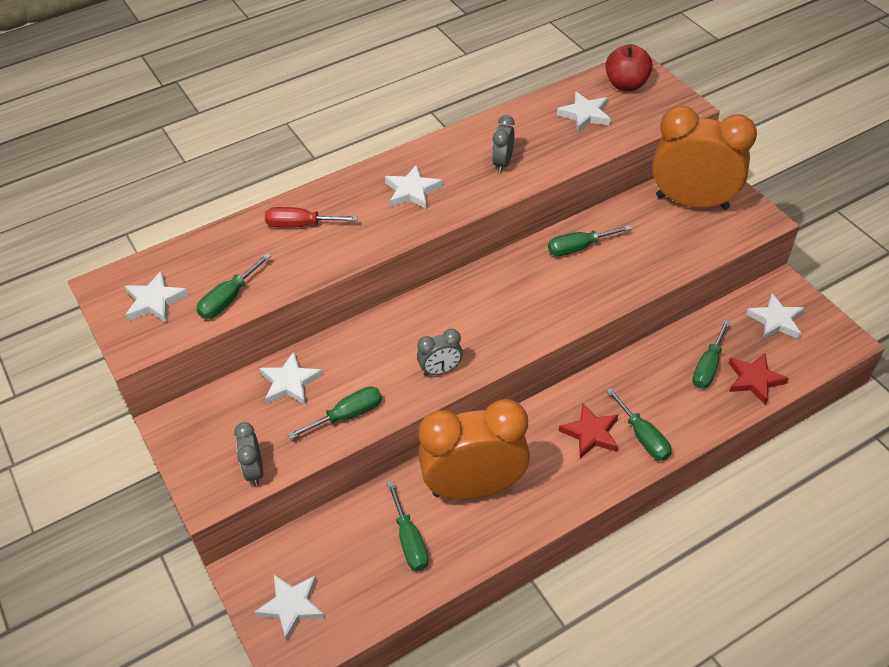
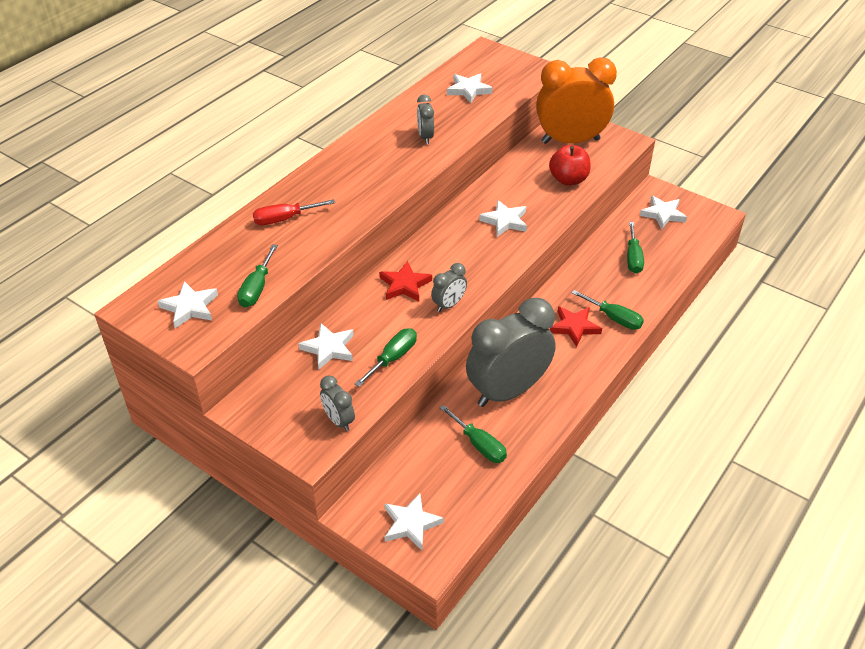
camera: 25 degrees left, 5 degrees down
(412, 191) = (364, 173): white star -> white star (505, 221)
(474, 487) = (508, 391): orange clock -> grey clock
(578, 247) = (504, 192): green screwdriver -> none
(626, 84) = (487, 63): red apple -> red apple (568, 179)
(754, 380) = (670, 258): red star -> red star (404, 285)

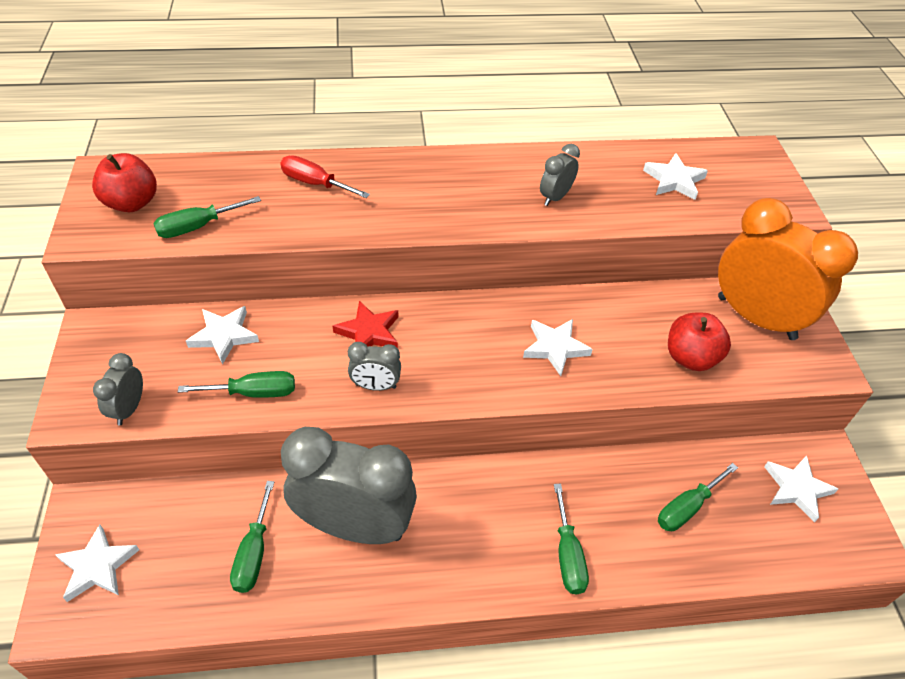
camera: 45 degrees right, 5 degrees up
(190, 307) = (132, 203): white star -> red apple
(574, 327) = (512, 524): red star -> none

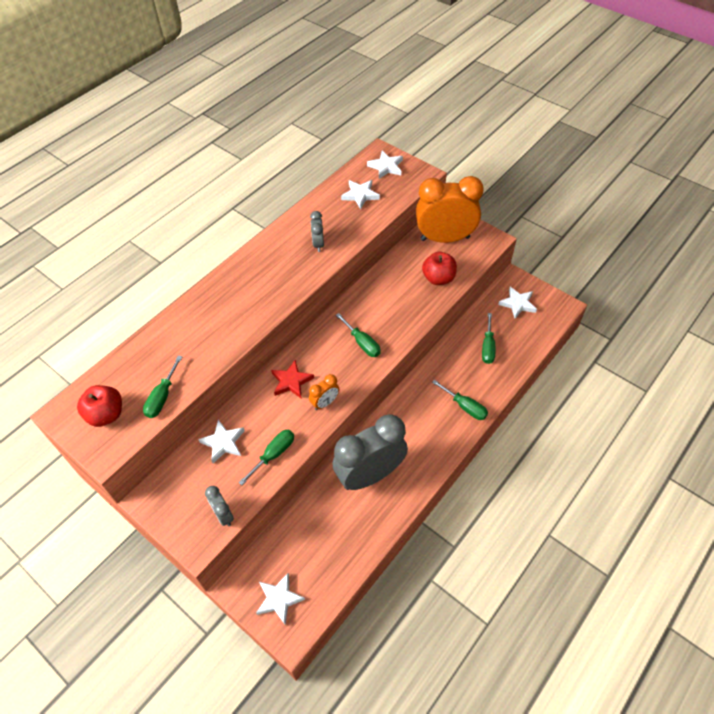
camera: 40 degrees left, 5 degrees up
(254, 553) = (341, 526): green screwdriver -> green screwdriver (362, 343)
(315, 183) = (192, 326): red screwdriver -> none
(375, 386) = (325, 403): grey clock -> orange clock
(555, 348) = (381, 319): white star -> white star (386, 167)

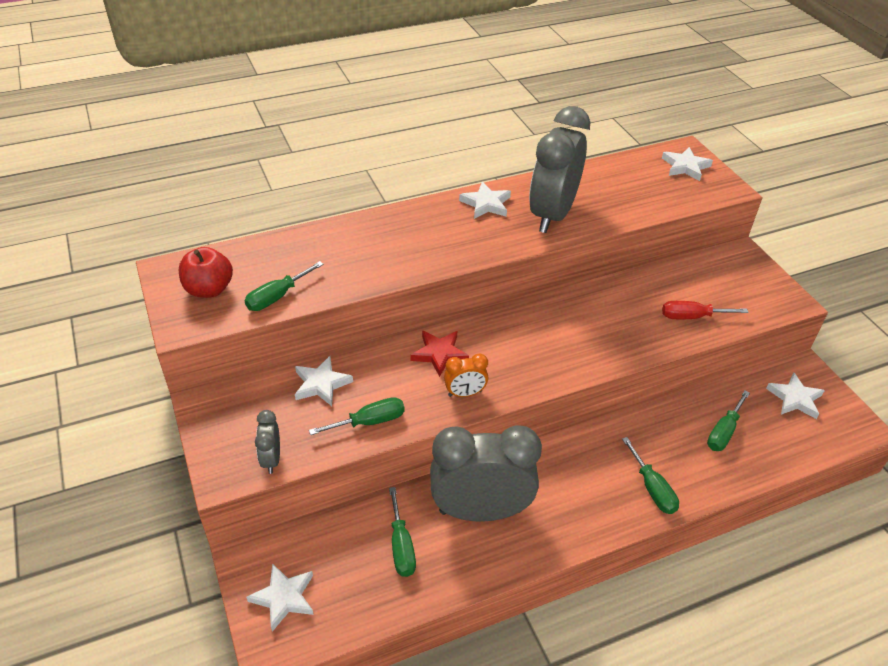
camera: 25 degrees right, 10 degrees down
(318, 244) = (552, 215): grey clock -> grey clock, size x2.31
(360, 195) = (635, 184): white star -> white star (486, 204)
(362, 343) = (550, 349): green screwdriver -> green screwdriver (401, 546)
(438, 278) = (692, 317): red apple -> red screwdriver
(445, 238) = (726, 277): orange clock -> none

